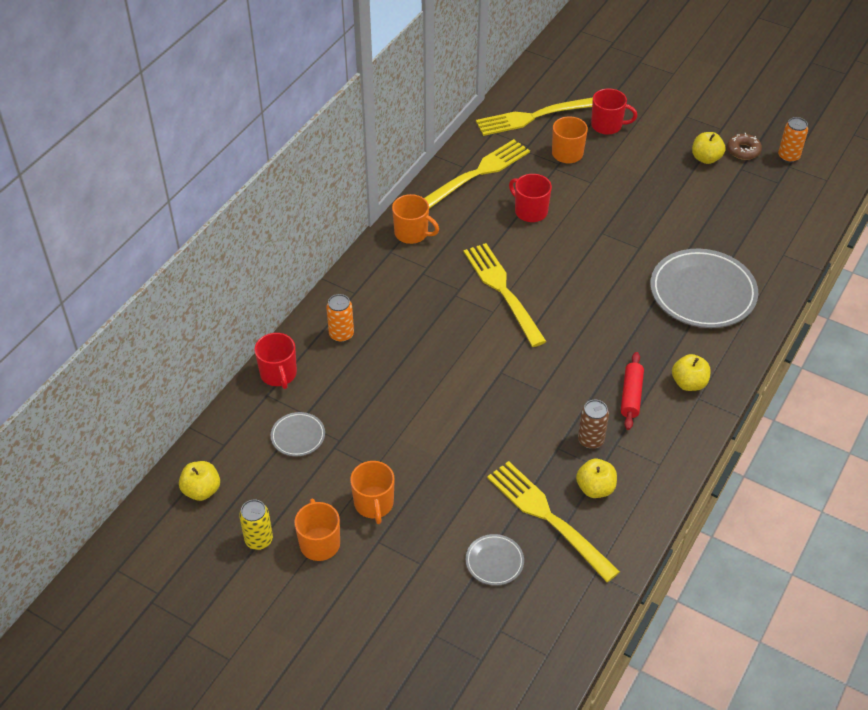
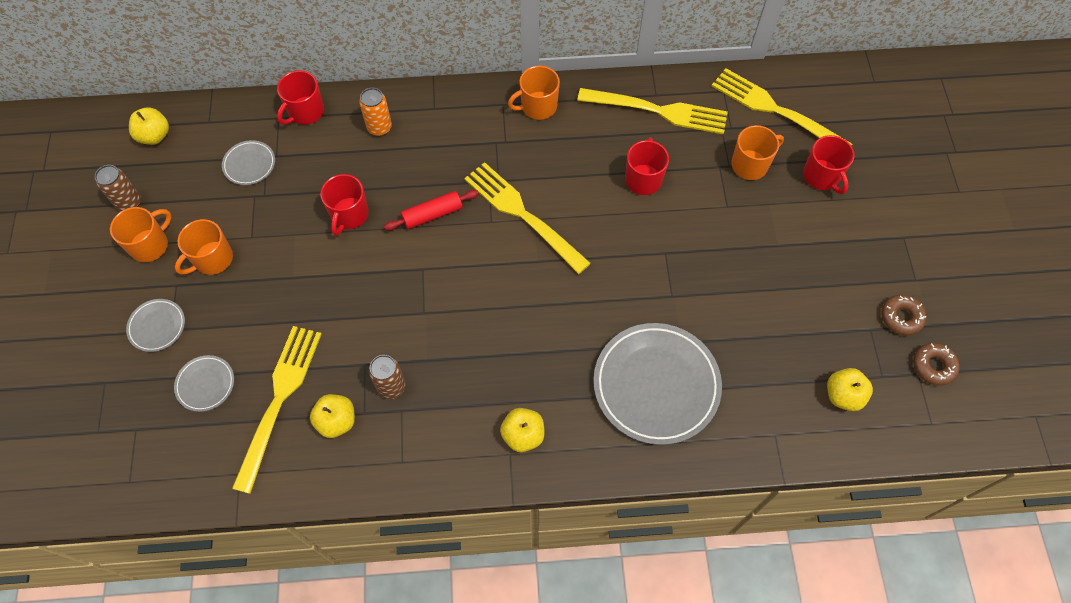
camera: 55 degrees right, 15 degrees up
(259, 540) = (129, 202): yellow can -> brown can
(409, 572) = (157, 326): none -> grey plate
(410, 393) = (349, 215): none -> red mug
(412, 233) = (538, 106): orange mug -> orange mug turned 75 degrees clockwise
(503, 291) = (523, 215): yellow fork -> yellow fork turned 75 degrees counterclockwise
(631, 395) = (470, 392): red rolling pin -> red rolling pin (432, 214)
(706, 158) = (855, 288): yellow apple -> yellow apple (843, 395)
(788, 157) = (933, 366): orange can -> brown donut

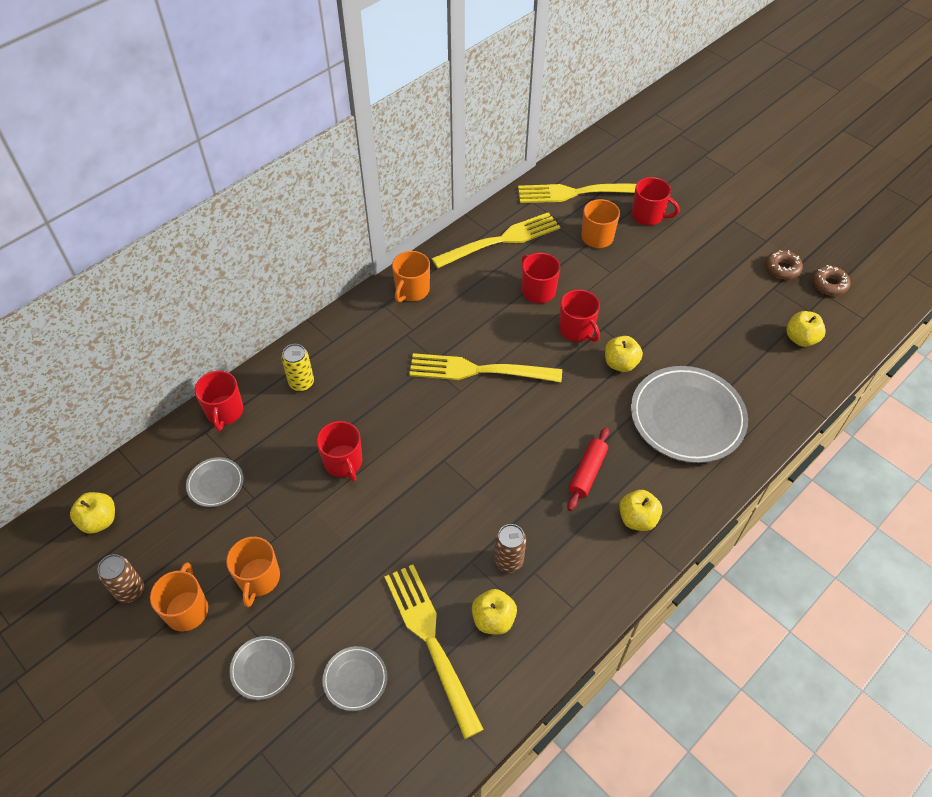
camera: 40 degrees left, 10 degrees down
(379, 127) = (301, 383): orange can -> yellow can
(432, 214) = (410, 416): red rolling pin -> red rolling pin (587, 472)
(641, 238) = (577, 329): none -> red mug
(648, 295) = (620, 363): none -> yellow apple

